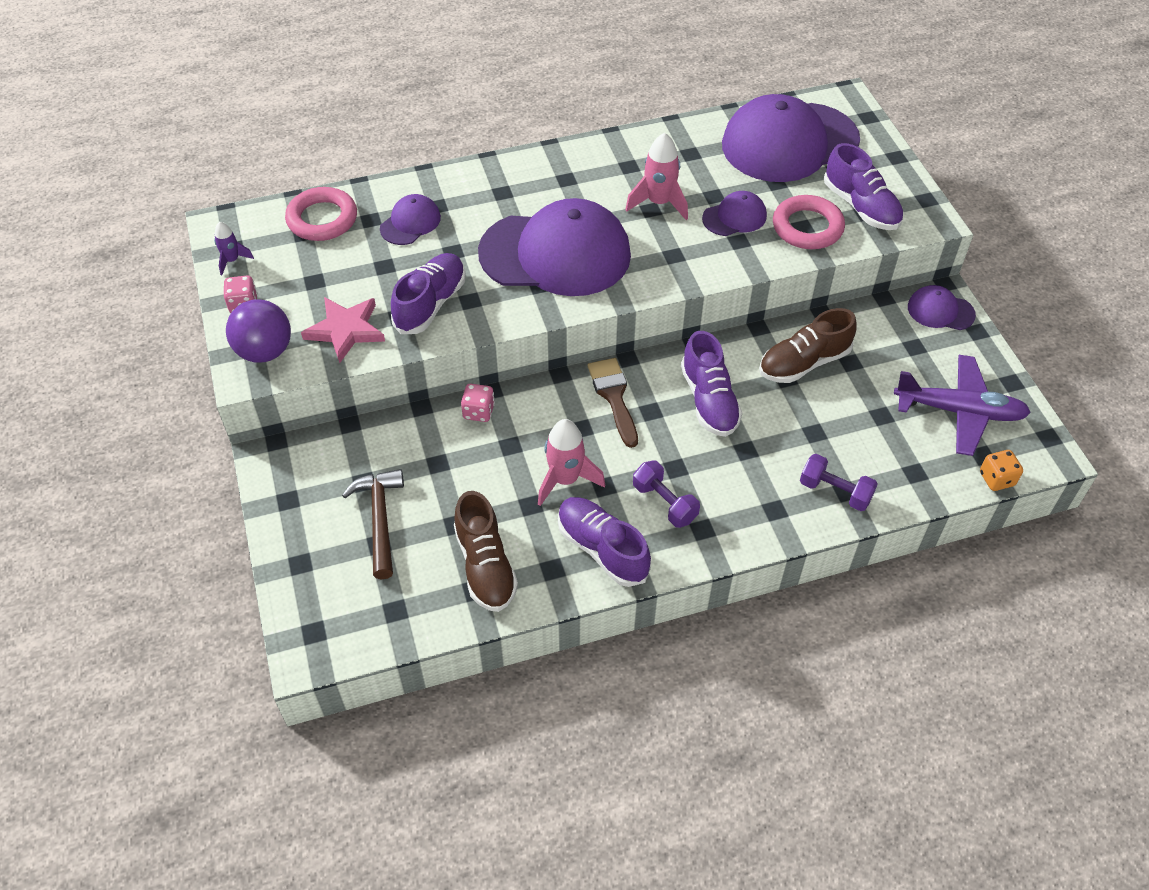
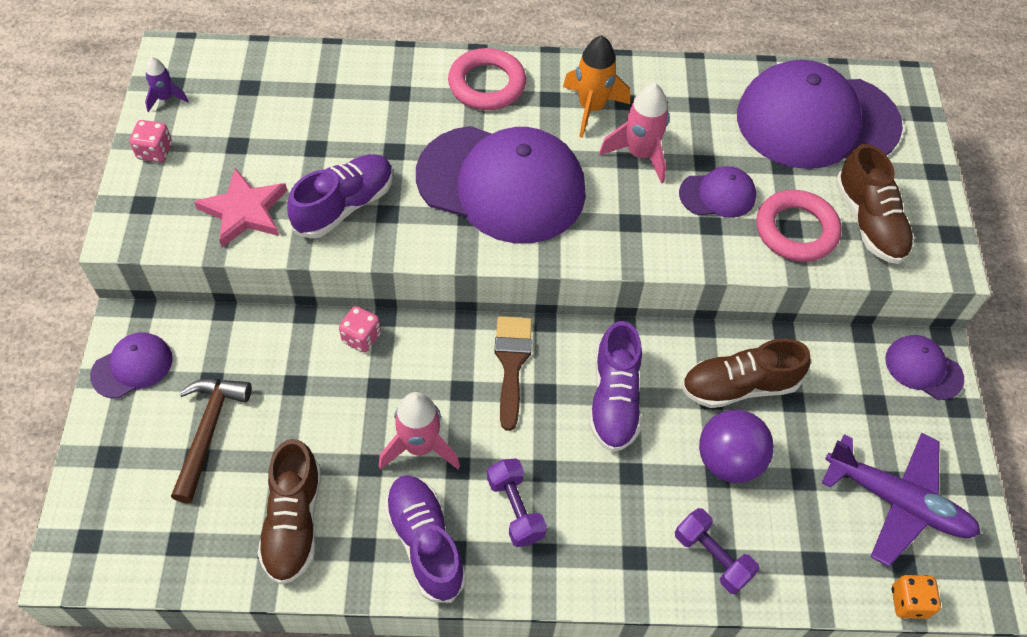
camera: 15 degrees right, 5 degrees up
(265, 351) = (153, 211): purple ball -> purple ball (728, 460)
(322, 219) = (275, 76): pink ring -> pink ring (487, 84)
(410, 223) = (363, 105): purple cap -> purple cap (132, 367)
(604, 178) = (591, 108): none -> orange rocket
(861, 206) = (869, 222): purple shoe -> brown shoe

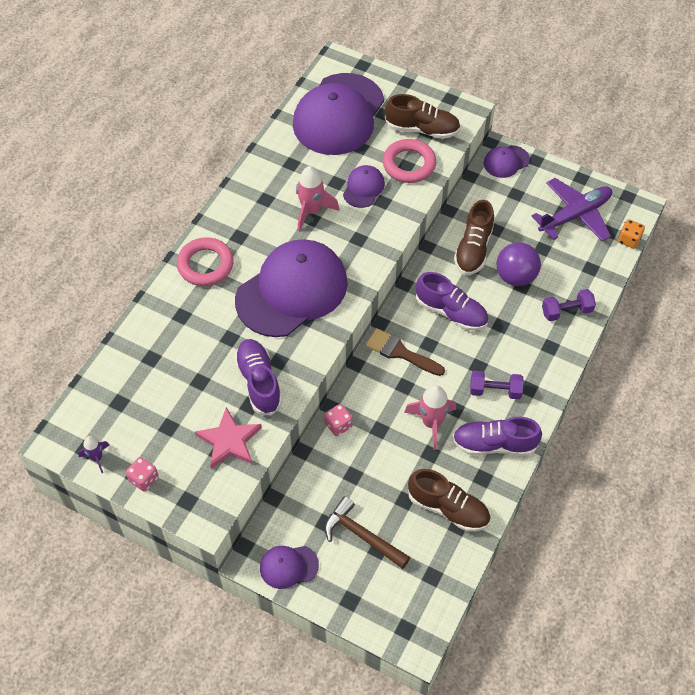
camera: 60 degrees left, 0 degrees up
(132, 367) = (288, 566): purple cap -> purple cap turned 90 degrees counterclockwise
(591, 108) = (260, 218): orange rocket -> none

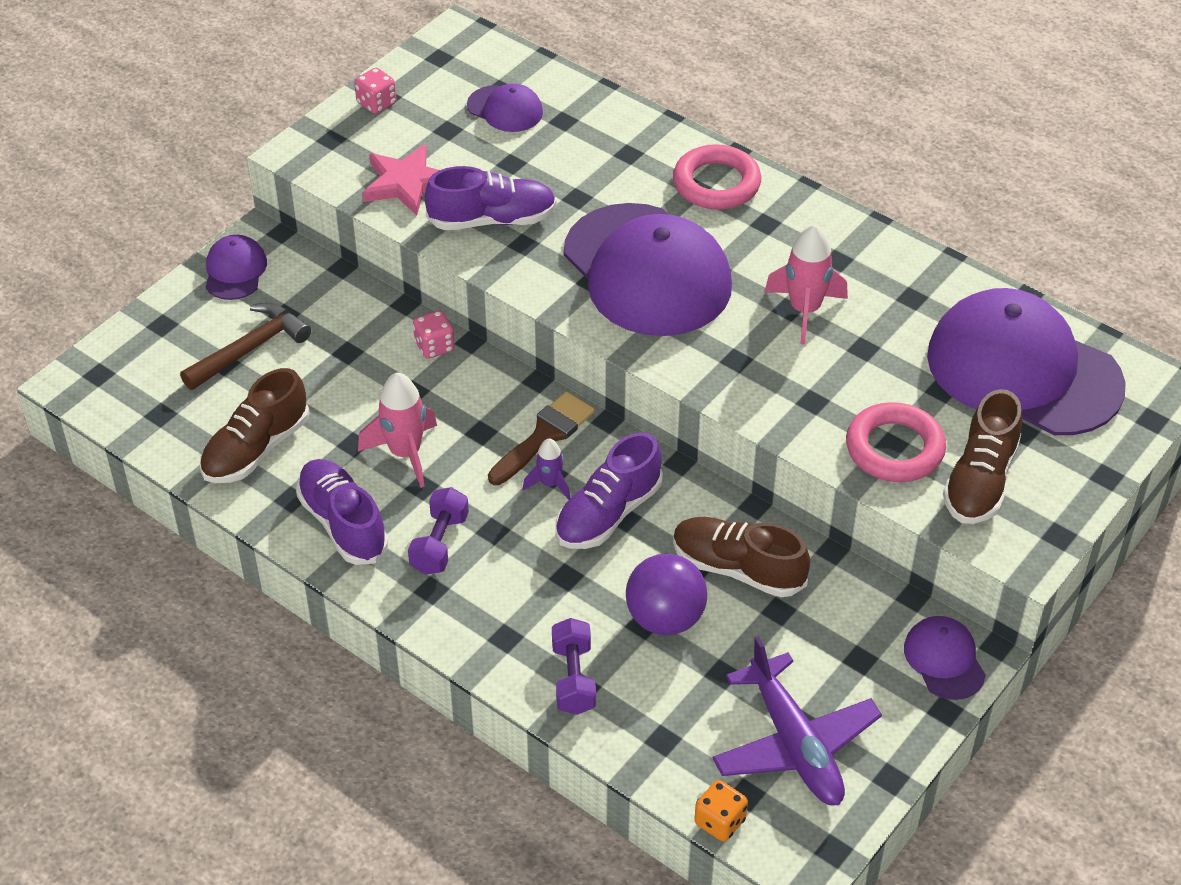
camera: 100 degrees right, 10 degrees down
(97, 458) = (422, 66): purple rocket -> purple rocket (550, 484)
(363, 188) = (846, 381): purple cap -> purple cap (505, 109)
(494, 444) = (343, 523): purple shoe -> purple shoe turned 45 degrees counterclockwise

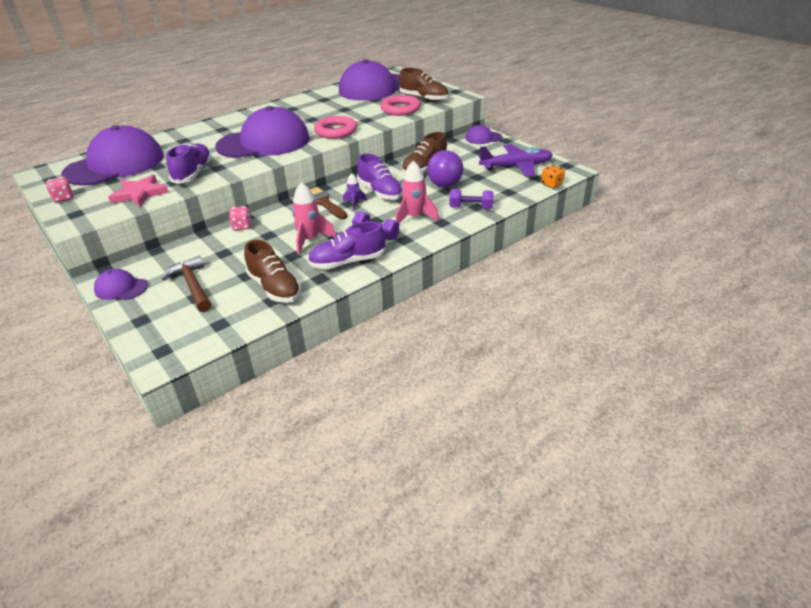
camera: 75 degrees left, 10 degrees down
(505, 109) = (115, 165): purple cap -> purple cap, size x2.23
(716, 184) = (223, 125): pink ring -> pink ring (336, 131)
(804, 310) = (315, 116): pink rocket -> pink rocket (414, 217)

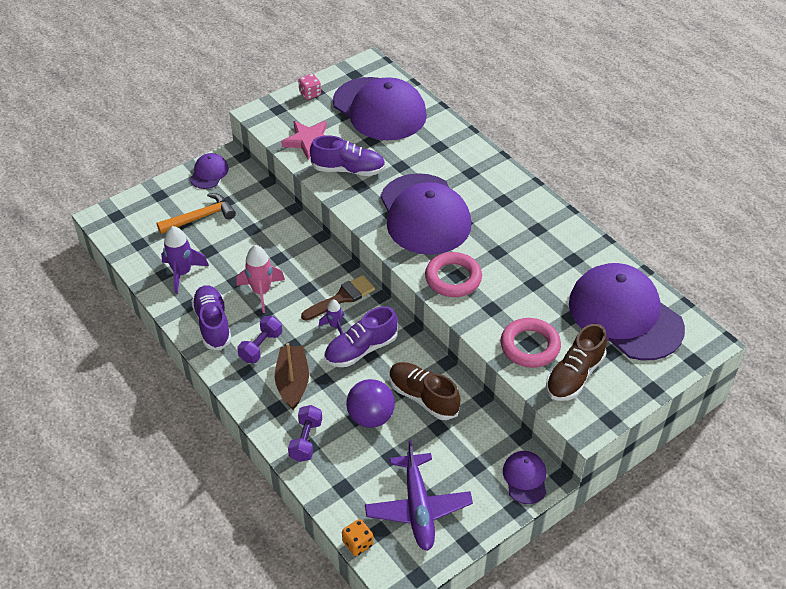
camera: 90 degrees right, 10 degrees up
(192, 286) = (200, 217): brown hammer -> orange hammer
(242, 226) = (300, 235): pink dice -> none
(275, 288) = (182, 273): brown shoe -> purple rocket
(414, 217) = (292, 382): pink rocket -> brown boat

